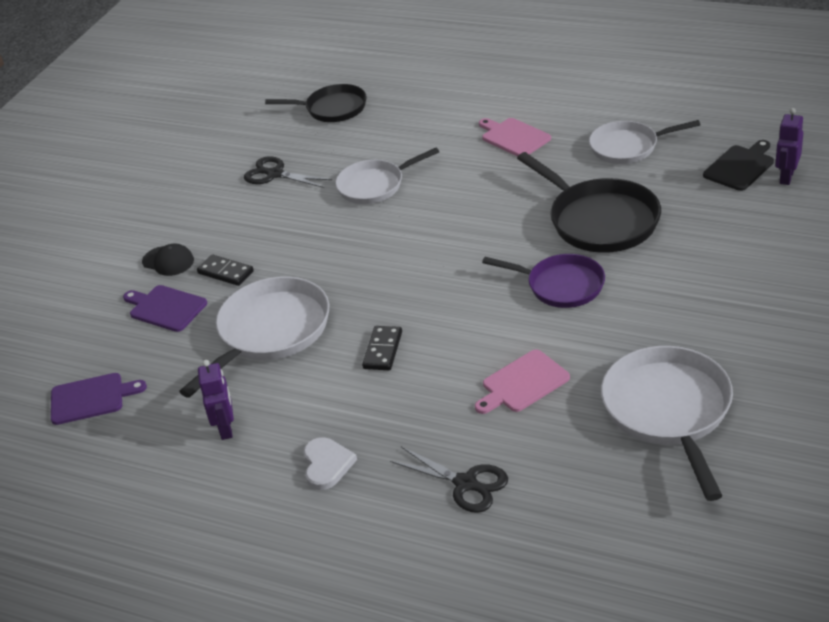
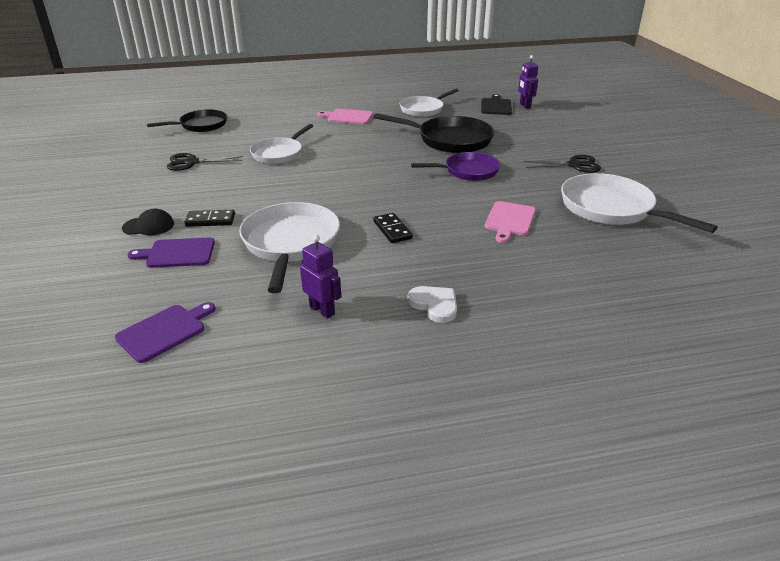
camera: 40 degrees left, 5 degrees down
(466, 484) = (547, 281): black scissors -> black scissors (575, 165)

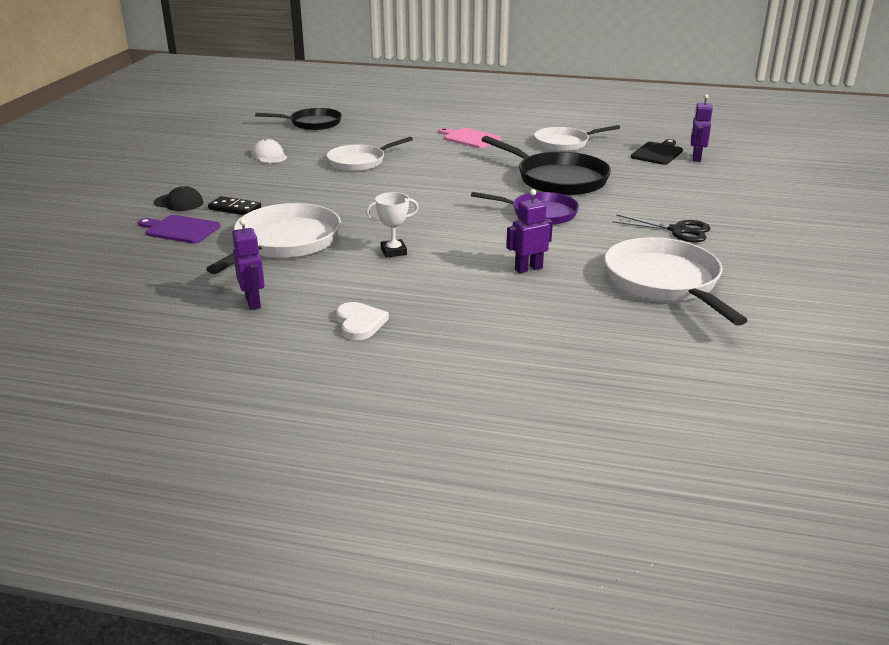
camera: 25 degrees right, 5 degrees down
(164, 331) = (111, 286): purple cutting board -> none
(191, 162) = (269, 156): black scissors -> white cap
(392, 230) = (393, 251): black domino -> white trophy
(509, 220) = (528, 268): pink cutting board -> purple robot

